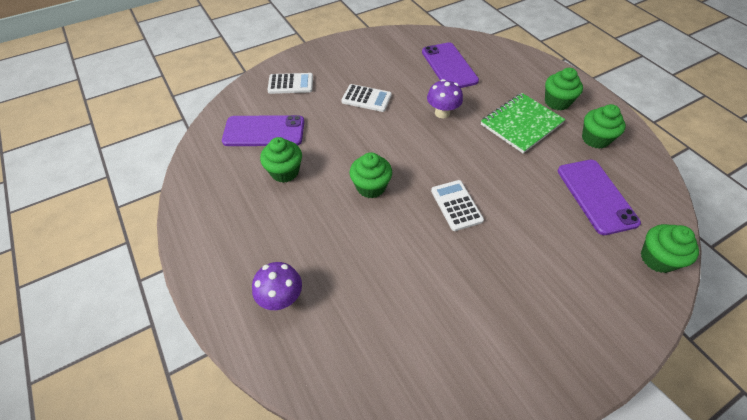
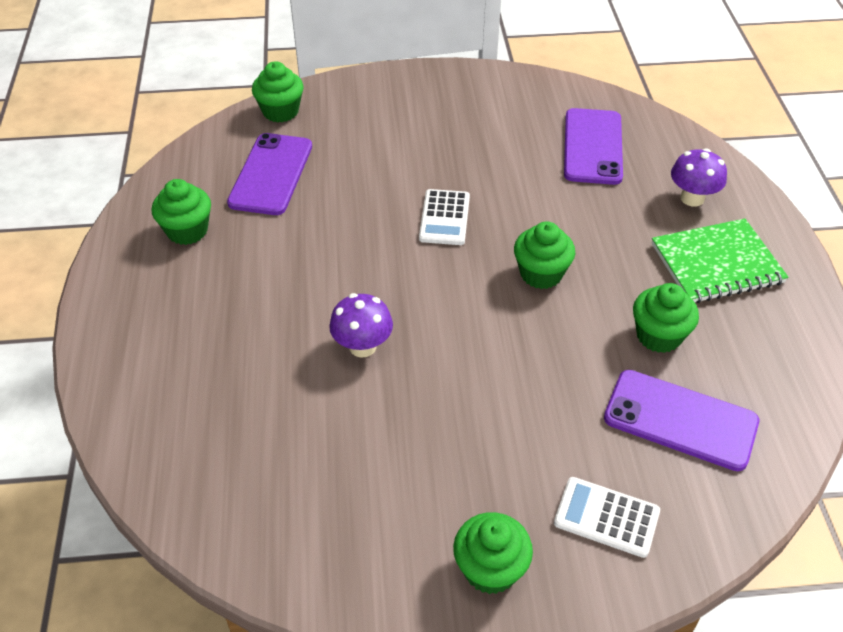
camera: 155 degrees left, 5 degrees down
(366, 98) = (472, 423): white calculator -> none
(449, 66) = (270, 440): purple phone -> purple phone (592, 146)
(521, 124) = (261, 285): green notebook -> green notebook (717, 264)
(557, 102) = (169, 299): green cupcake -> green cupcake (490, 569)

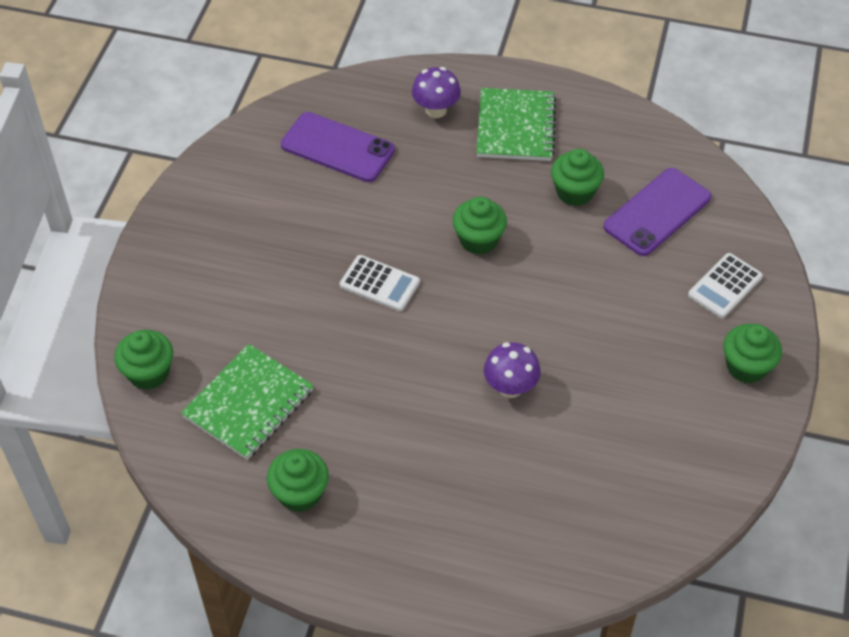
camera: 70 degrees left, 5 degrees up
(271, 174) = (249, 404): purple phone -> green notebook

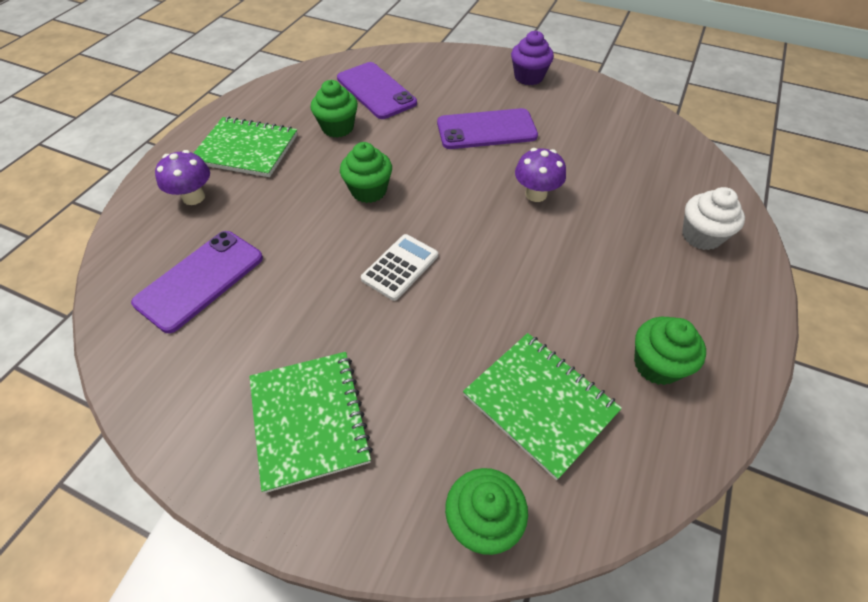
camera: 80 degrees left, 0 degrees up
(216, 254) = (310, 420): none -> green notebook
(480, 549) = (701, 236): none -> white cupcake
(614, 331) = (486, 129): none -> purple phone
(725, 286) = (456, 73): white calculator -> none
(746, 367) = (528, 77): green cupcake -> purple cupcake

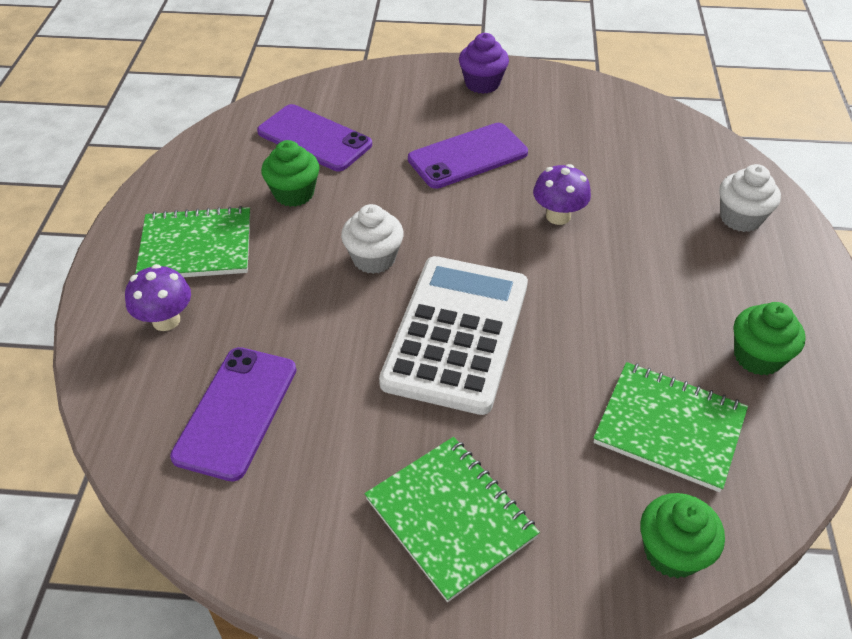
camera: 20 degrees left, 5 degrees down
(369, 191) = (374, 258): green cupcake -> white cupcake
(400, 267) = (457, 333): white calculator -> white calculator, size x2.11

